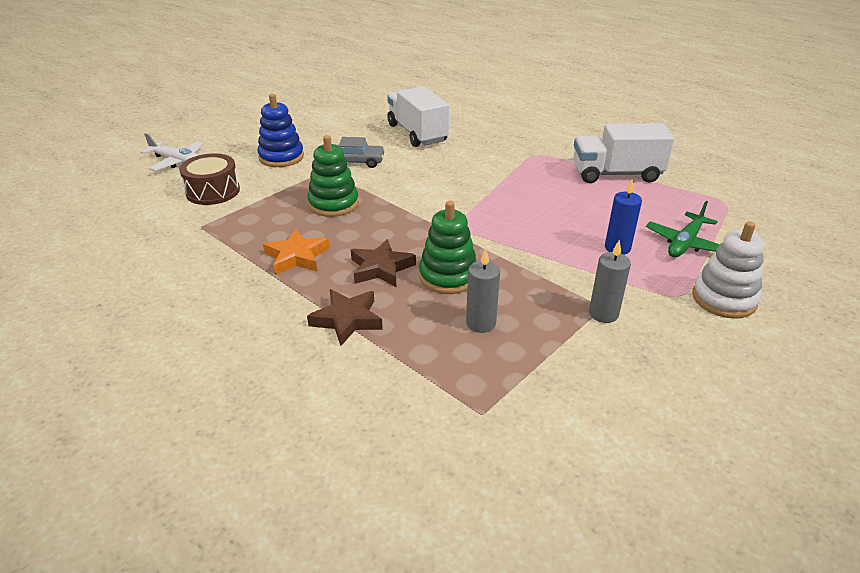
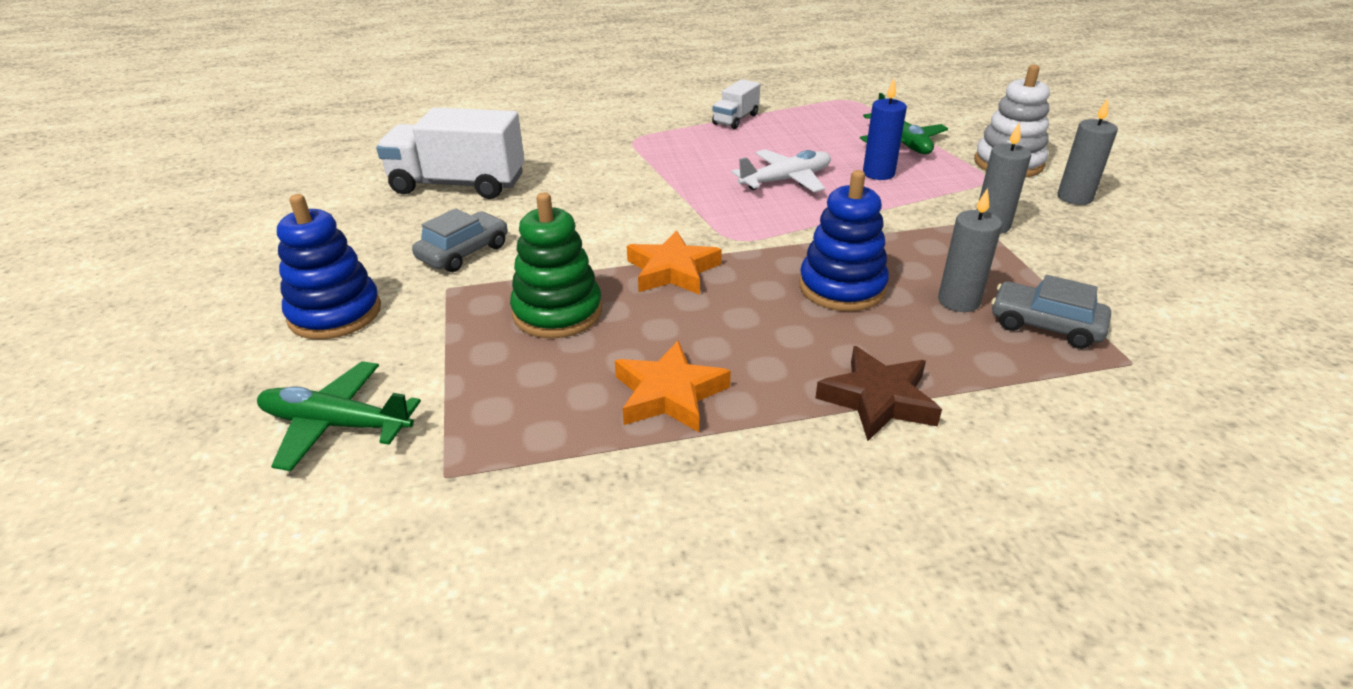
camera: 55 degrees left, 0 degrees up
(177, 162) = (142, 439): white plane -> white plane (786, 180)
(213, 191) = (336, 424): brown drum -> green plane
(381, 268) = (775, 329): brown star -> none
(404, 219) = (672, 271): none -> orange star
(448, 276) = (842, 287): green stacking toy -> blue stacking toy
(489, 365) = (1045, 325): none -> grey car
(616, 174) = (735, 119): white truck -> white truck, size x0.51
(709, 344) = (1074, 197): none -> grey candle

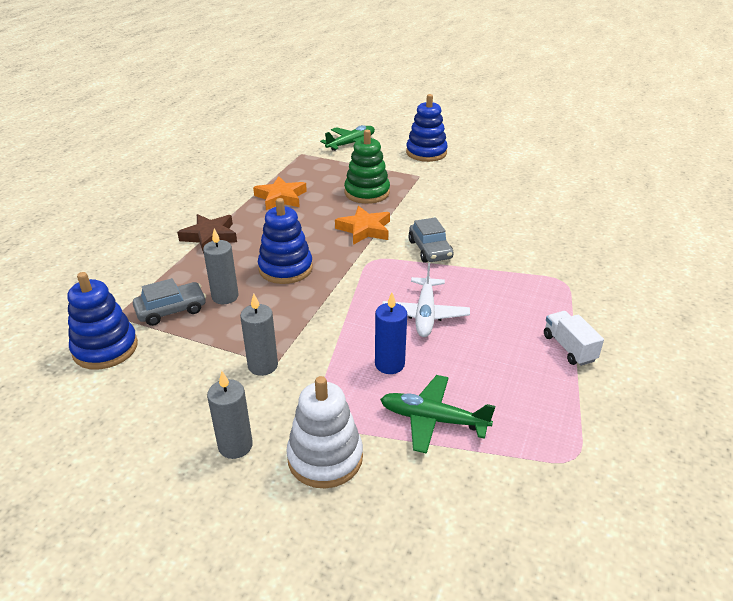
camera: 125 degrees right, 0 degrees up
(458, 184) = (537, 201): white truck -> none
(463, 252) = (449, 186): grey car -> grey car (430, 250)
(1168, 330) = (105, 348): none -> blue stacking toy

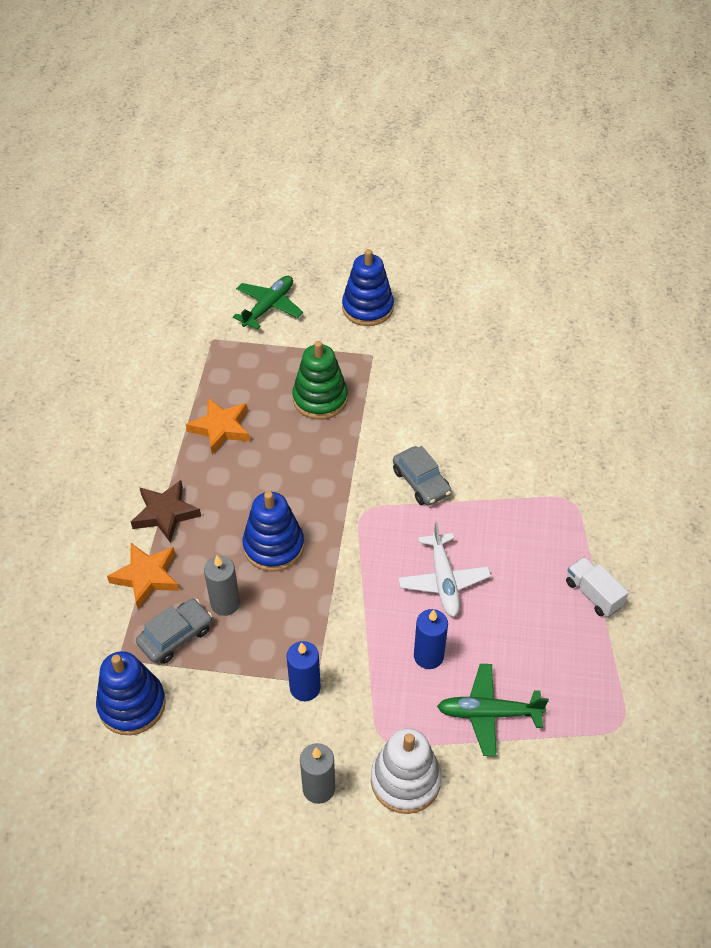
camera: 15 degrees left, 15 degrees up
(263, 365) = (305, 688): grey candle -> blue candle
(364, 229) = (339, 464): orange star -> orange star (146, 577)

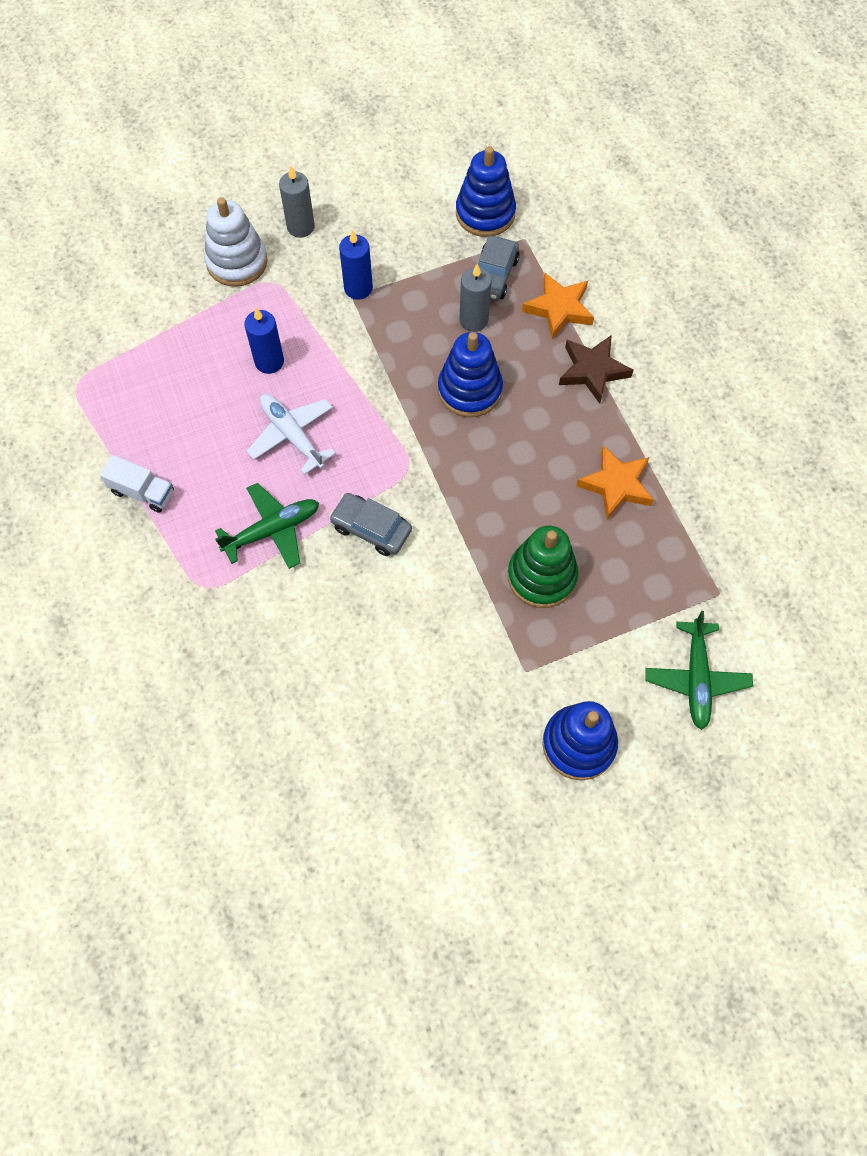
camera: 150 degrees right, 15 degrees up
(488, 713) = (194, 340): green plane -> green plane (272, 530)

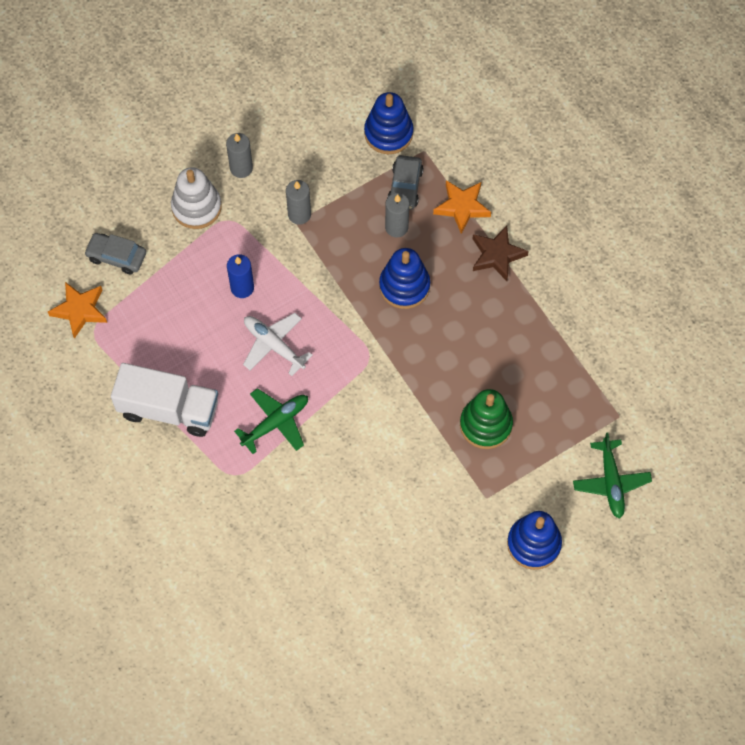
camera: 10 degrees left, 0 degrees up
(142, 492) = (168, 409): white truck -> white truck, size x1.94
(358, 288) = (299, 214): blue candle -> grey candle
(371, 529) = (350, 409): grey car -> grey car (116, 256)
(616, 485) = (530, 345): orange star -> orange star (80, 310)

